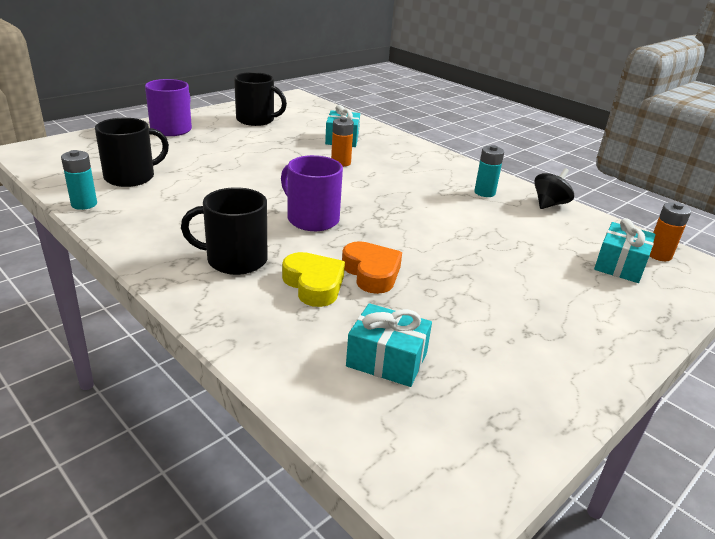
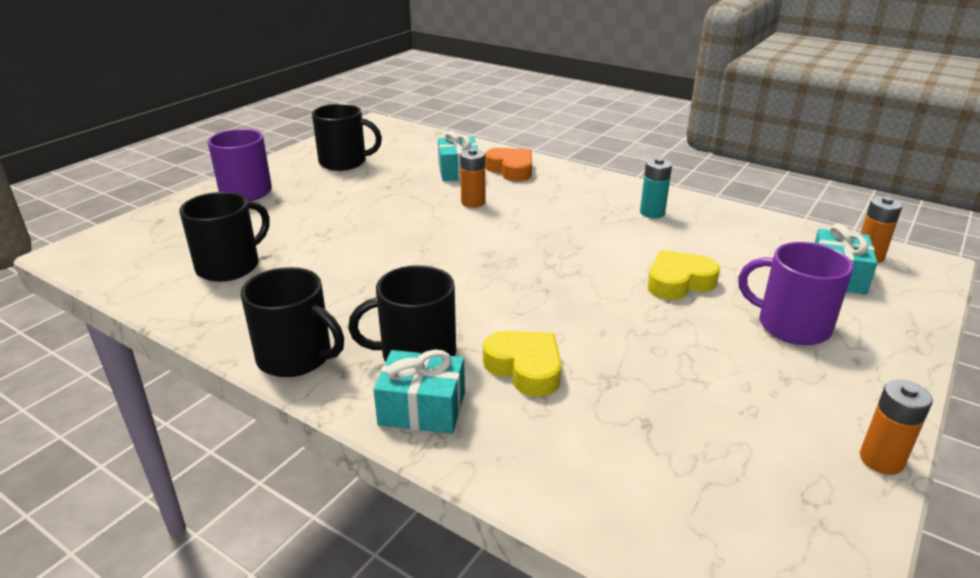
camera: 10 degrees left, 0 degrees up
(84, 204) = (189, 315): turquoise battery -> none
(144, 245) = (296, 357): none -> black mug
(312, 219) = (478, 282): purple mug -> purple mug (791, 325)
(371, 273) = (582, 339): orange heart -> orange heart (511, 170)
(387, 360) = (656, 447): turquoise gift -> turquoise gift (422, 408)
(477, 246) = (678, 282): none -> yellow heart
(549, 204) = (727, 215): black spinning top -> none
(575, 407) = (881, 460): none -> orange battery

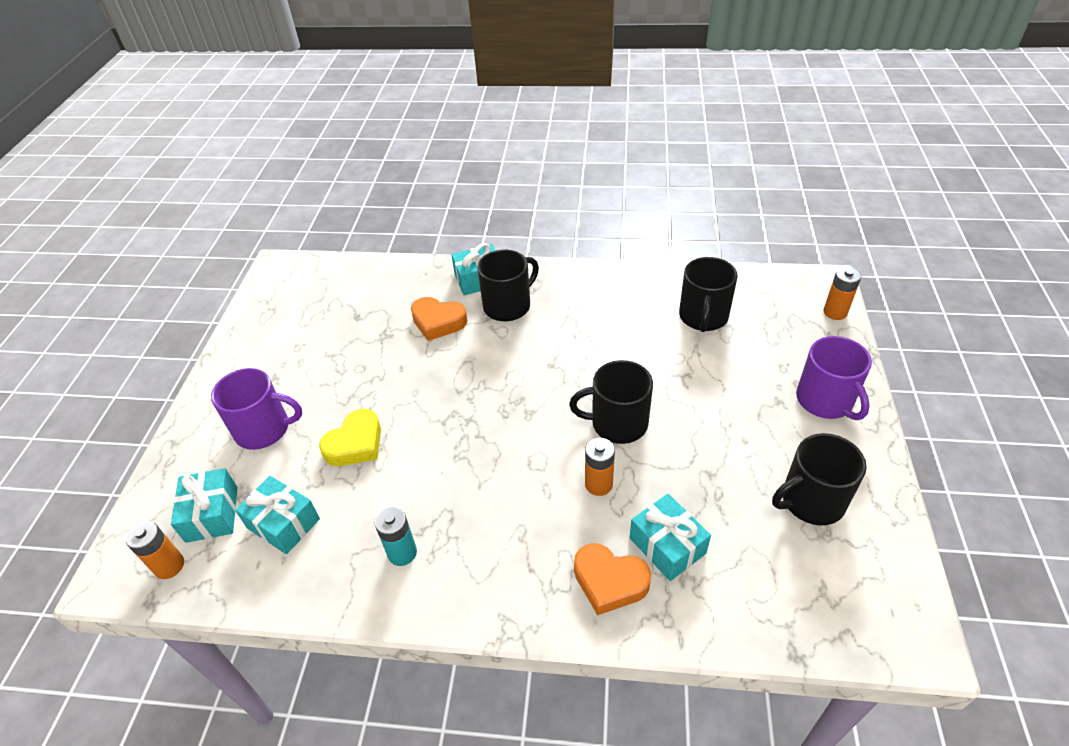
camera: 155 degrees right, 15 degrees up
(296, 357) = (574, 278): black mug -> black mug (617, 423)
(525, 368) = (438, 322): yellow heart -> orange heart
(758, 252) = (283, 523): none -> turquoise gift
(881, 460) = (229, 343): orange battery -> orange battery (835, 312)

